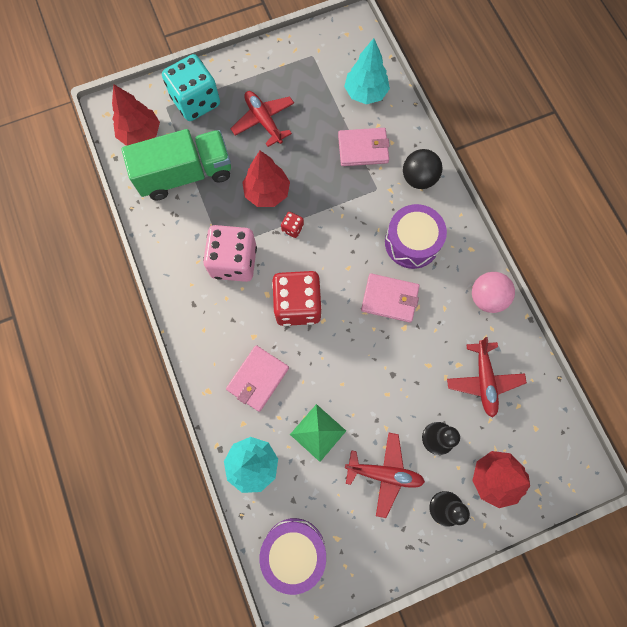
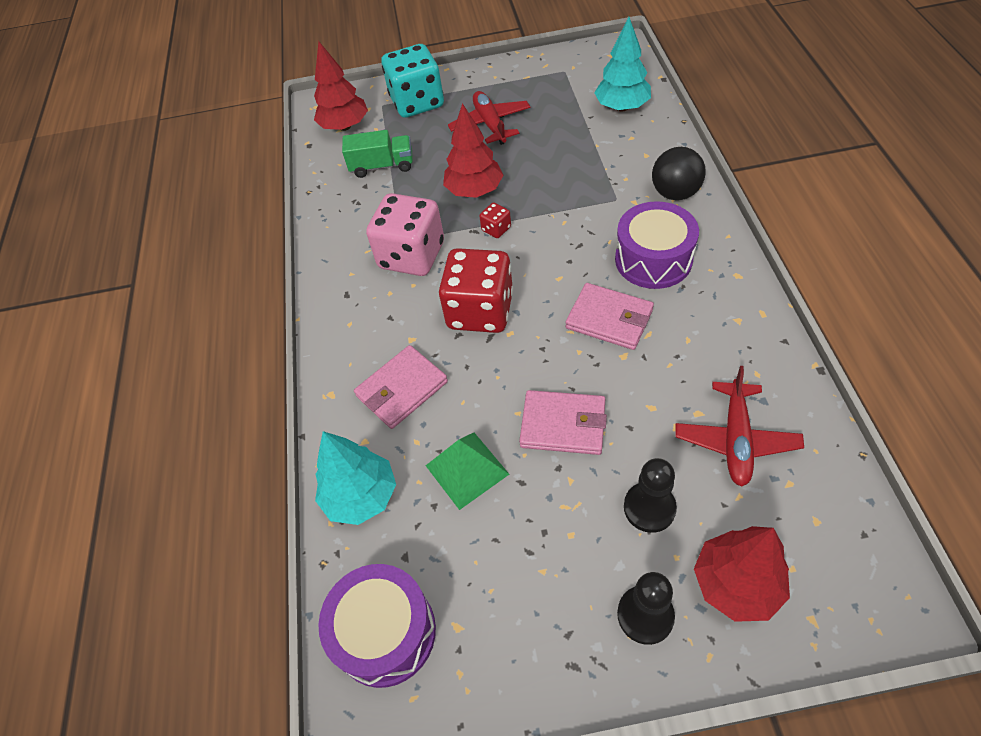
camera: 20 degrees right, 20 degrees down
(185, 175) = (382, 166): green truck -> green truck, size x0.57
(363, 149) = (607, 158): pink wallet -> pink wallet (563, 425)
(384, 473) = (554, 544): red plane -> none
(486, 298) = (753, 334): pink ball -> none

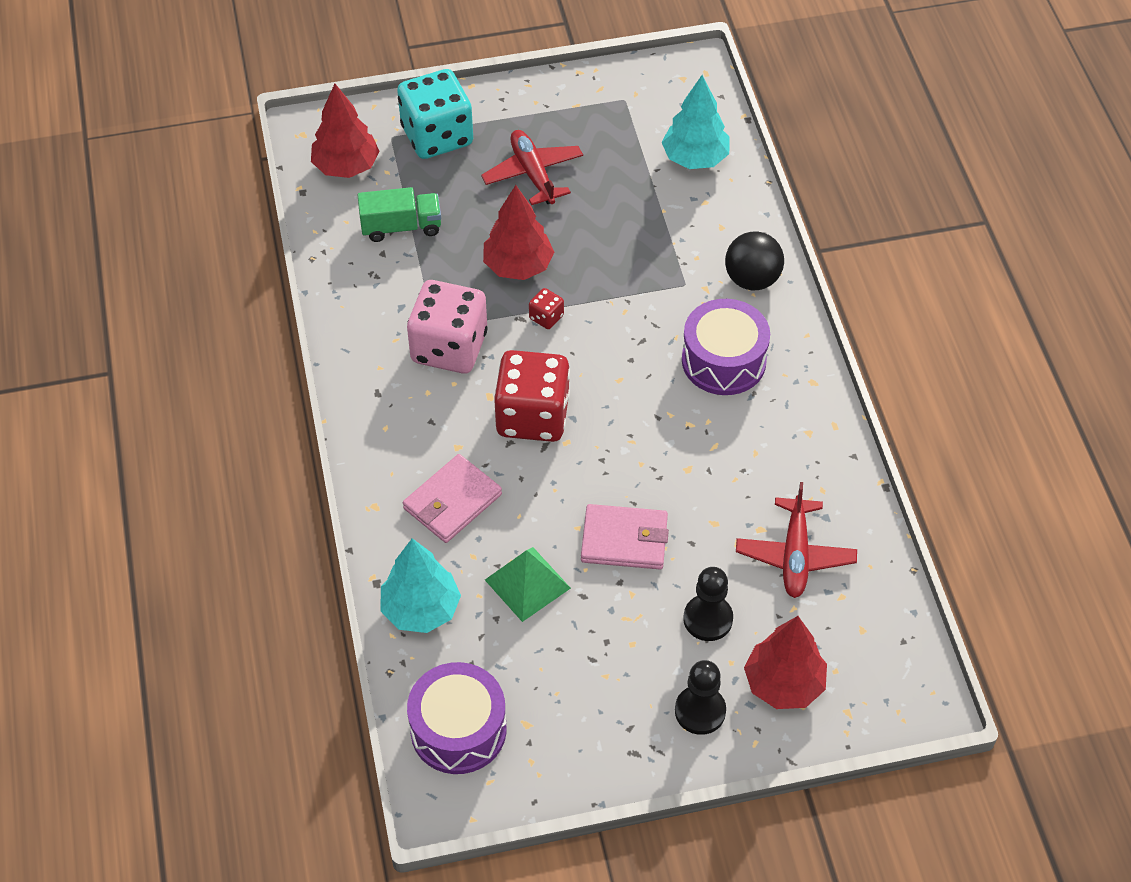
camera: 10 degrees left, 0 degrees up
(609, 319) = (673, 428): pink wallet -> none

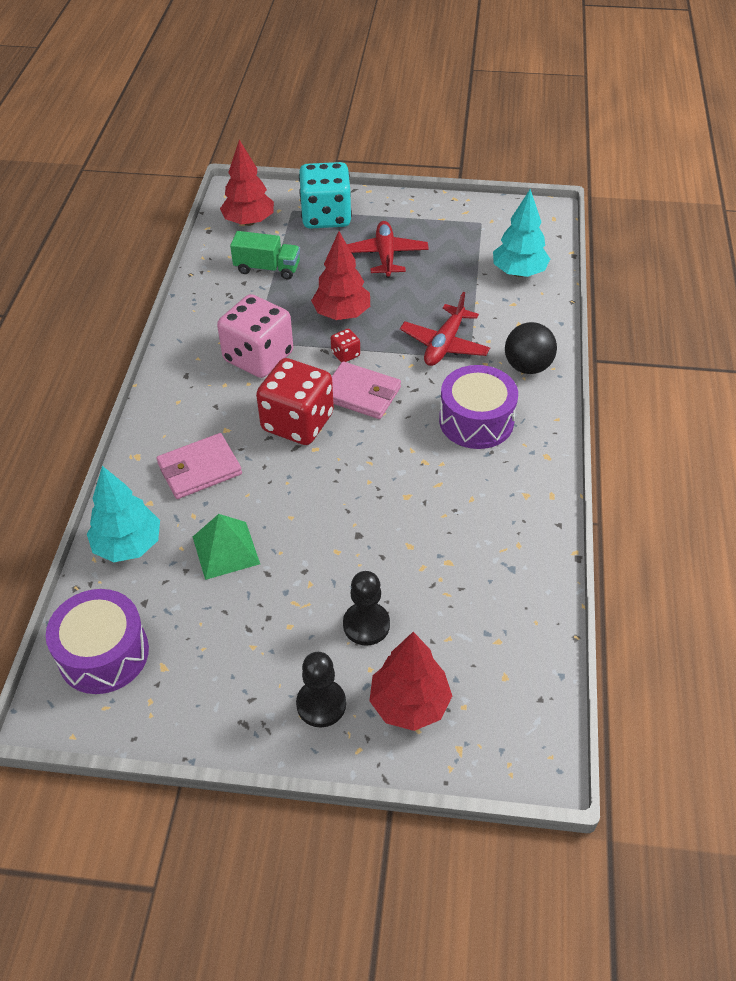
camera: 20 degrees right, 5 degrees down
(624, 540) = (325, 538): pink wallet -> pink wallet (361, 393)
(795, 555) = (470, 593): red plane -> red plane (444, 344)

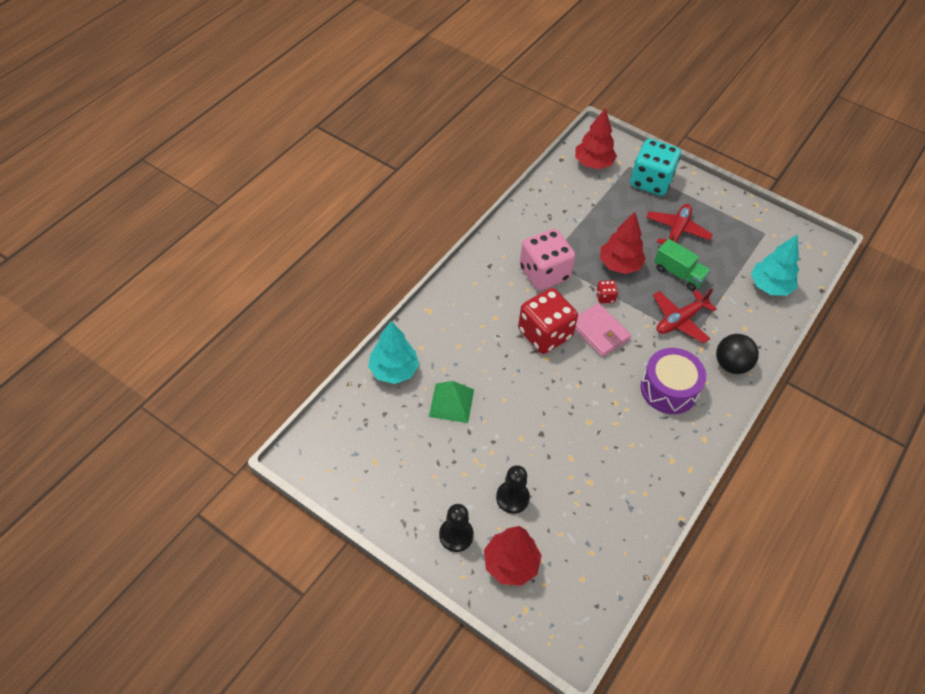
camera: 25 degrees right, 5 degrees up
(103, 653) = (345, 435): purple drum -> none
(199, 469) = (464, 338): pink wallet -> none
(267, 268) = (586, 206): green truck -> green truck (679, 274)

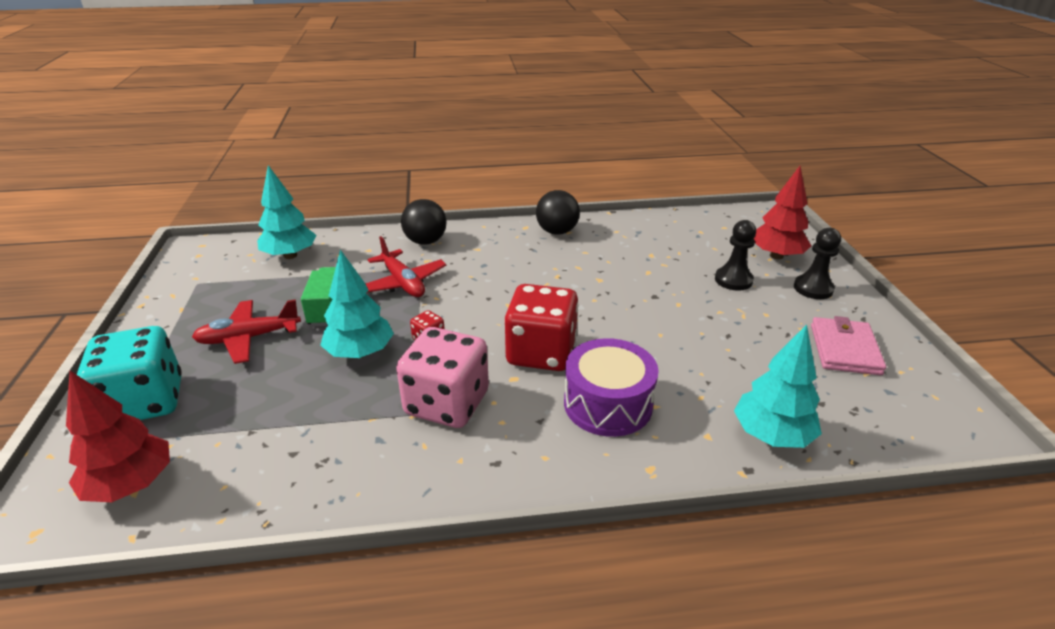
camera: 130 degrees left, 20 degrees down
(451, 403) = (724, 365): green pyramid -> none
(599, 332) = (485, 320): pink wallet -> pink wallet (844, 349)
(619, 265) = (360, 353): red tree -> turquoise tree
(669, 389) = (499, 258): purple drum -> purple drum (608, 404)
(678, 453) = (557, 231): none -> black ball
(680, 320) = (403, 283): red plane -> red plane turned 45 degrees clockwise

